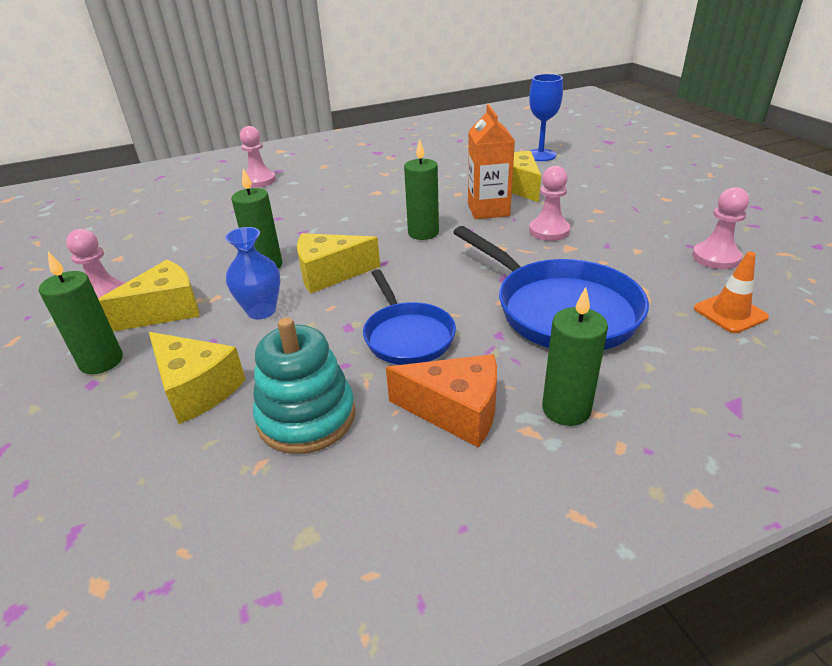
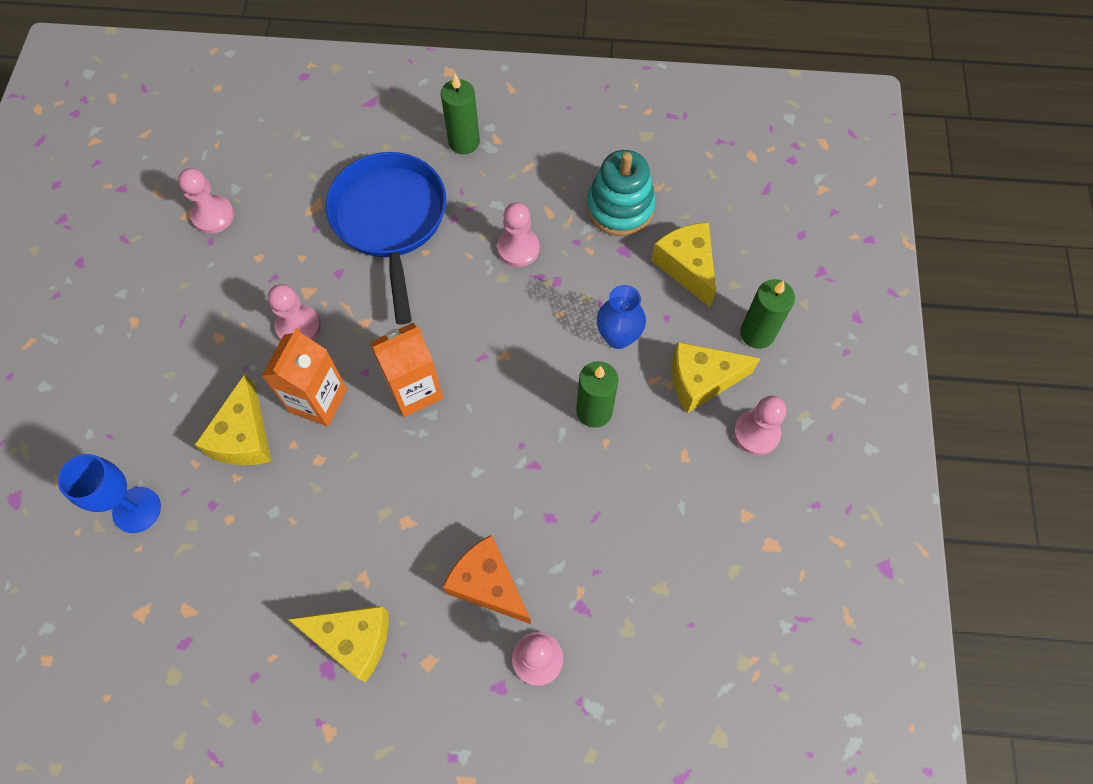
camera: 155 degrees left, 30 degrees up
(330, 274) = (539, 363): yellow cheese -> yellow cheese (353, 639)
(407, 336) = (518, 248): blue pan -> pink pawn
(423, 233) = (414, 390): green candle -> orange carton
(456, 411) = (527, 170): orange cheese -> orange cheese (488, 584)
(730, 313) = (283, 160): orange traffic cone -> none

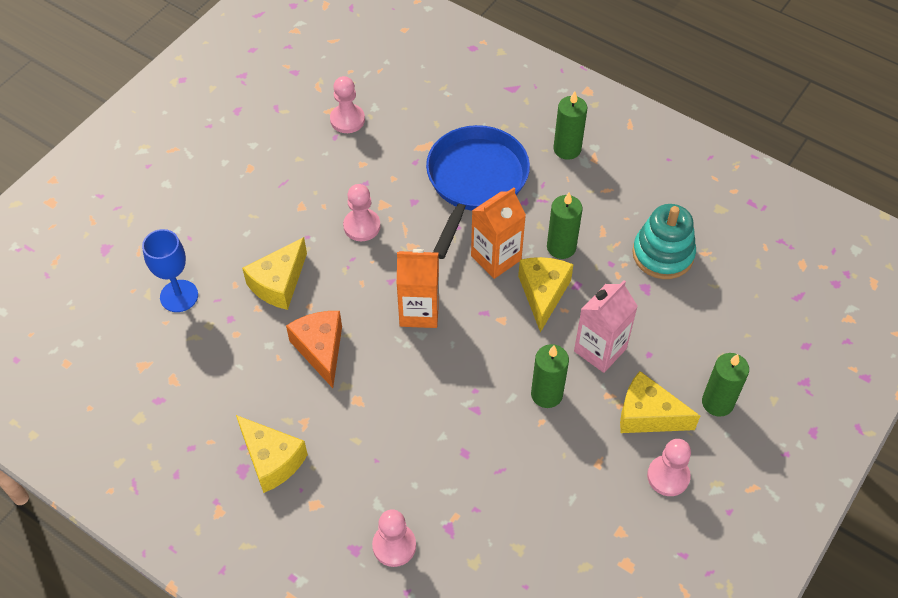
camera: 30 degrees right, 10 degrees down
(318, 400) = (345, 284): orange carton -> orange carton (496, 258)
(488, 584) = (389, 474): orange cheese -> orange cheese (320, 349)
(518, 248) = (561, 247): pink pawn -> green candle
(618, 337) = (600, 350): blue vase -> pink carton
(686, 267) = (690, 324): yellow cheese -> yellow cheese (543, 294)

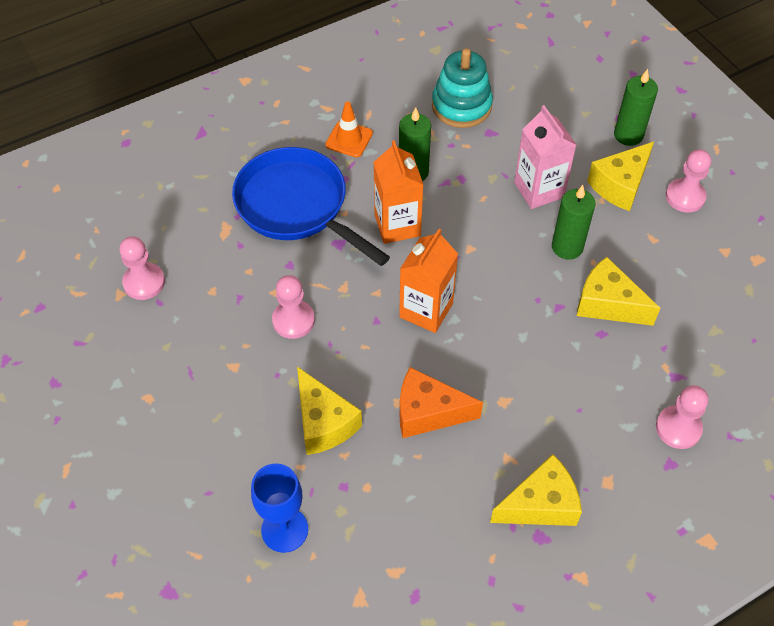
camera: 65 degrees left, 0 degrees up
(543, 294) = (458, 206): yellow cheese -> yellow cheese (607, 304)
(567, 149) = (303, 122): green candle -> none
(569, 187) = (349, 139): none -> orange traffic cone

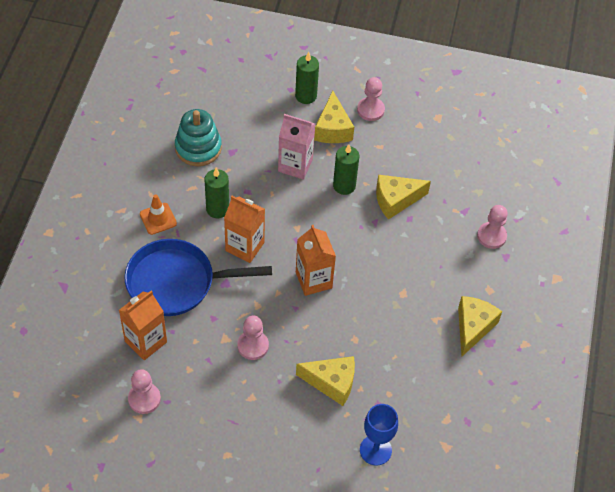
camera: 50 degrees left, 0 degrees up
(207, 234) = (145, 341): none -> orange carton
(428, 412) = (375, 331): orange cheese -> none

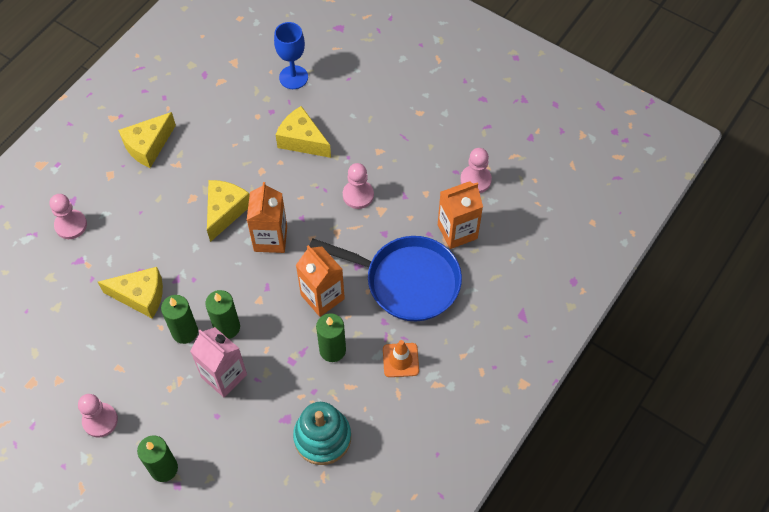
camera: 155 degrees left, 5 degrees up
(312, 199) = (227, 327): none -> green candle
(333, 129) = (157, 409): yellow cheese -> yellow cheese (225, 211)

